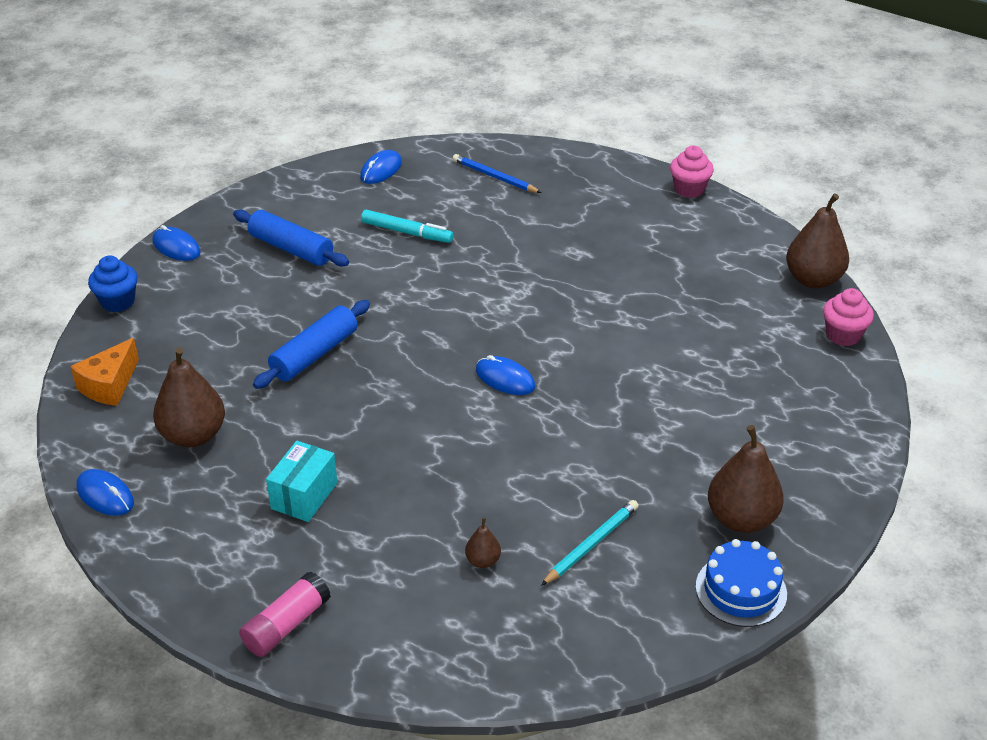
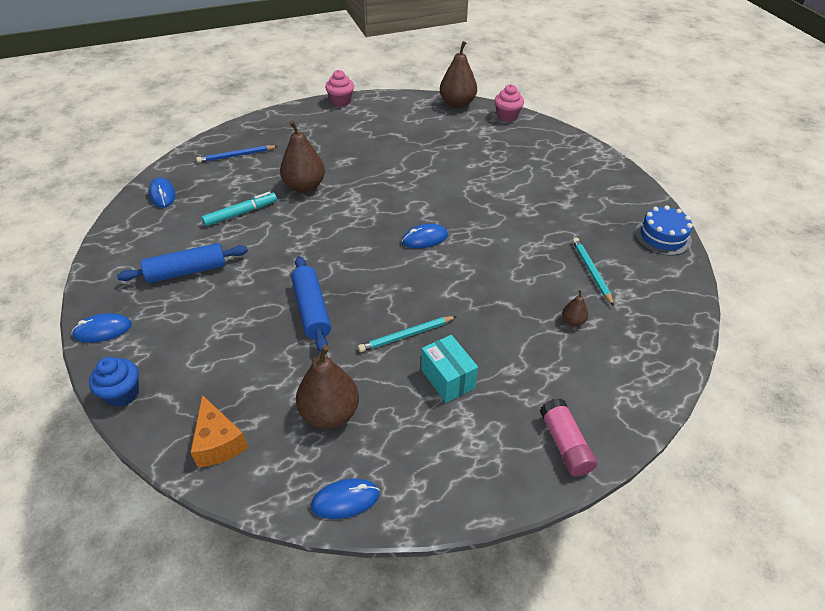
camera: 55 degrees left, 5 degrees up
(339, 437) = (406, 335): none -> turquoise pencil
(741, 519) = (611, 211): brown pear -> brown pear (304, 186)

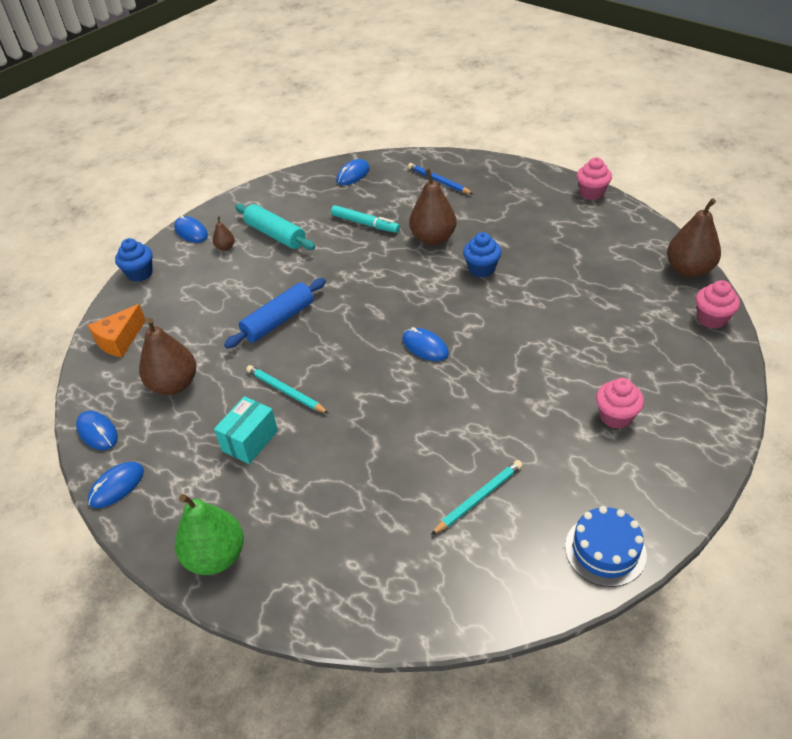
camera: 65 degrees right, 0 degrees up
(187, 271) = (275, 235): blue rolling pin -> turquoise rolling pin
(367, 179) = (481, 269): none -> blue cupcake
(435, 501) = (117, 486): none -> blue mouse
(560, 186) = (615, 416): none -> pink cupcake
(565, 444) = (216, 556): pink glue stick -> green pear
(573, 321) = (385, 508): brown pear -> brown pear (225, 247)

